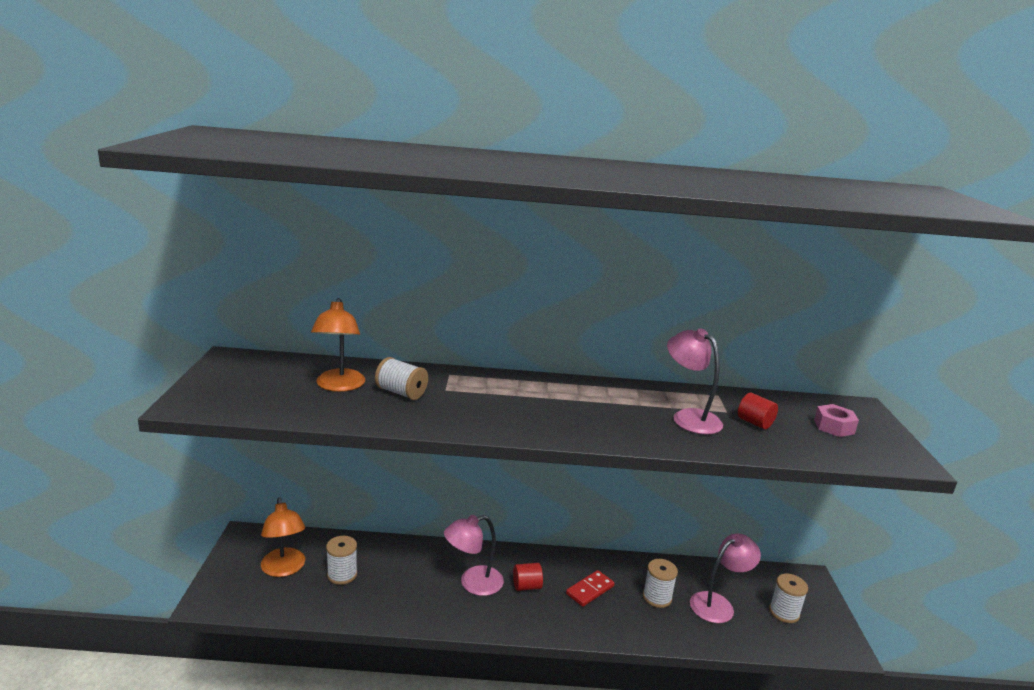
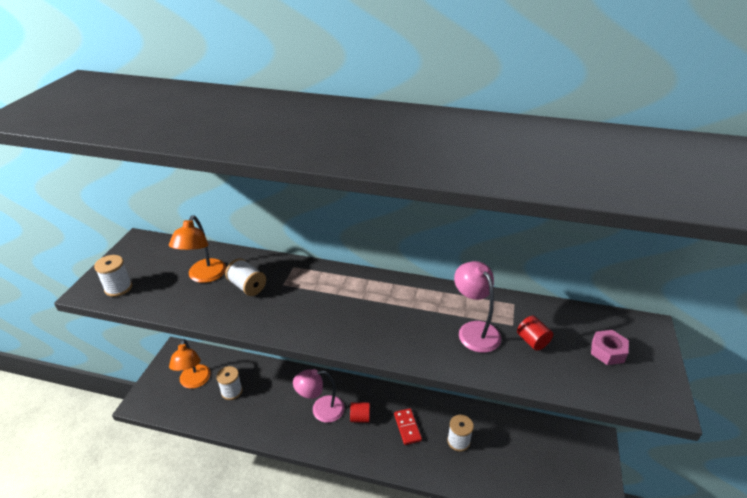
camera: 15 degrees right, 15 degrees up
(590, 590) = (407, 427): red domino -> red domino turned 75 degrees counterclockwise
(718, 604) = (507, 454): pink lamp -> none
(784, 612) = (561, 470): white spool -> white spool (118, 288)

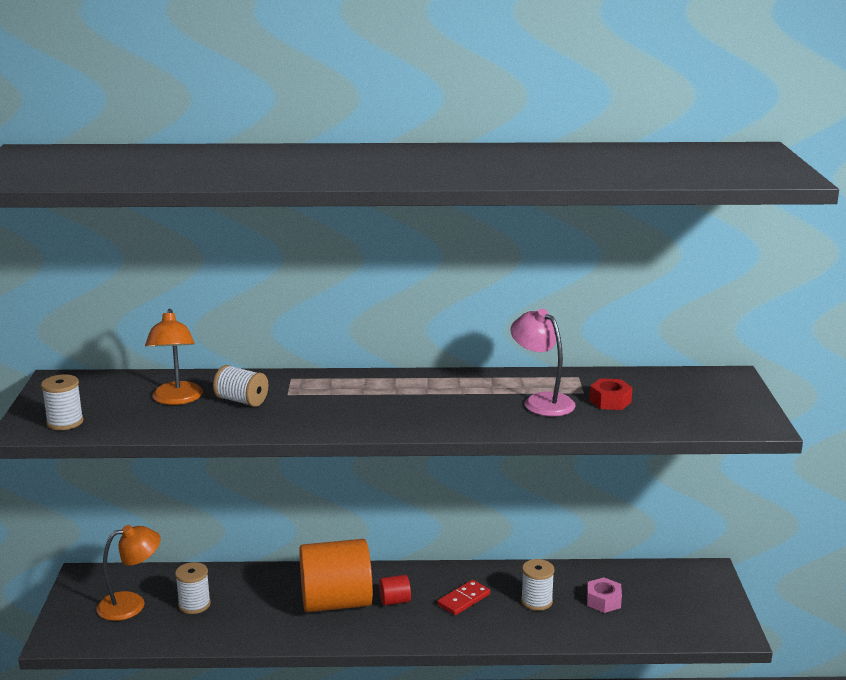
camera: 15 degrees left, 15 degrees down
(194, 382) = (131, 604): orange lamp -> orange lamp turned 90 degrees counterclockwise
(321, 410) = (336, 602): pink lamp -> orange cylinder
(407, 427) = (463, 599): red domino -> red domino turned 75 degrees clockwise
(532, 341) = (610, 401): red cylinder -> red nut
(607, 351) = (693, 398): pink nut -> pink nut (603, 601)

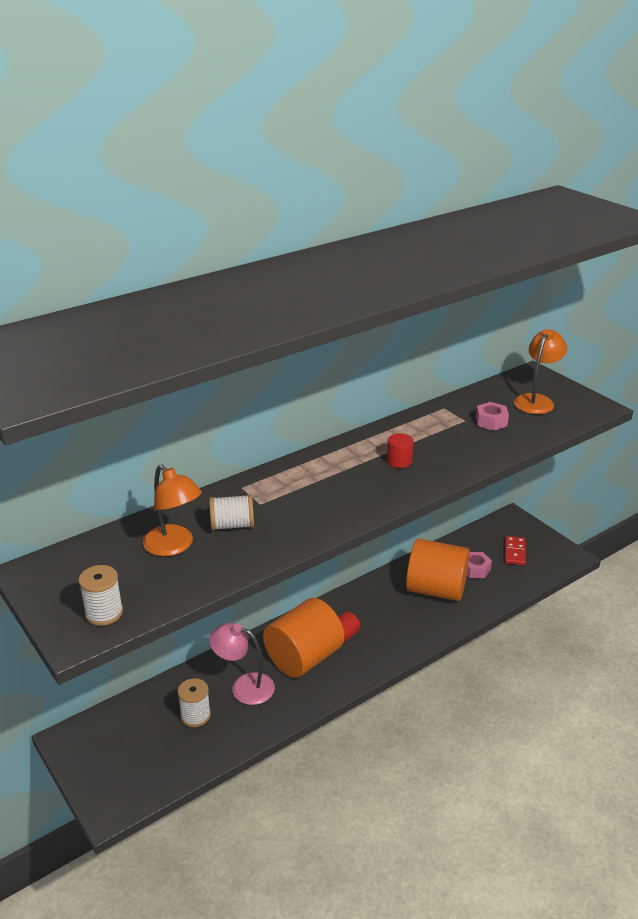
camera: 35 degrees left, 10 degrees up
(131, 604) = (141, 742): orange lamp -> orange lamp (536, 400)
(461, 403) = (399, 461): none -> red cylinder
(463, 599) = (389, 611): red domino -> red domino (515, 552)
(536, 601) = (436, 589): white spool -> orange cylinder
(541, 401) = (449, 438): pink lamp -> pink lamp (244, 686)
(610, 401) = (491, 421): red nut -> pink nut

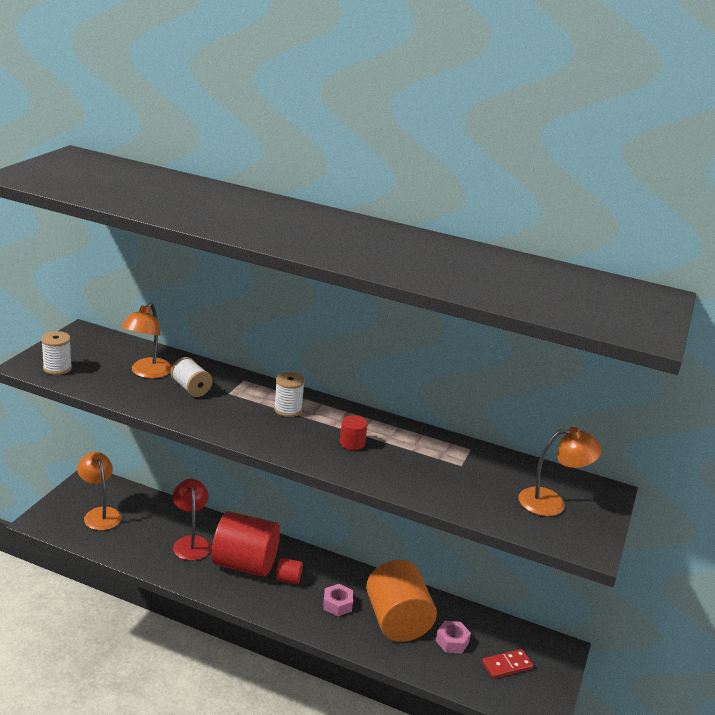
camera: 55 degrees right, 5 degrees down
(140, 747) = (100, 514): none -> orange lamp
(195, 715) = (145, 528): white spool -> white spool (288, 409)
(244, 686) = (191, 542): pink lamp -> red lamp
(303, 658) = (245, 564): orange cylinder -> red cylinder
(491, 421) = (476, 481): pink nut -> pink nut (337, 604)

